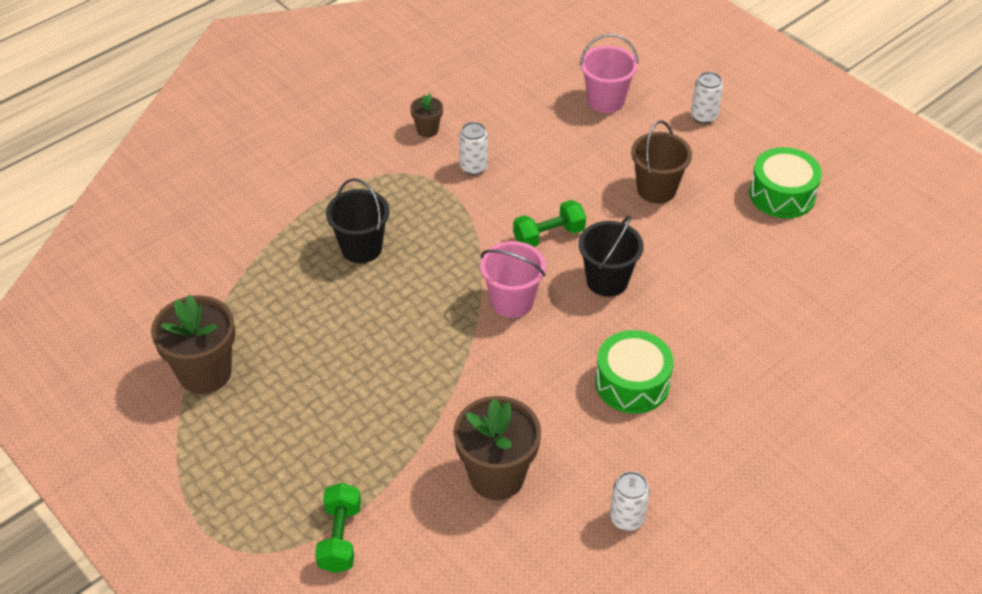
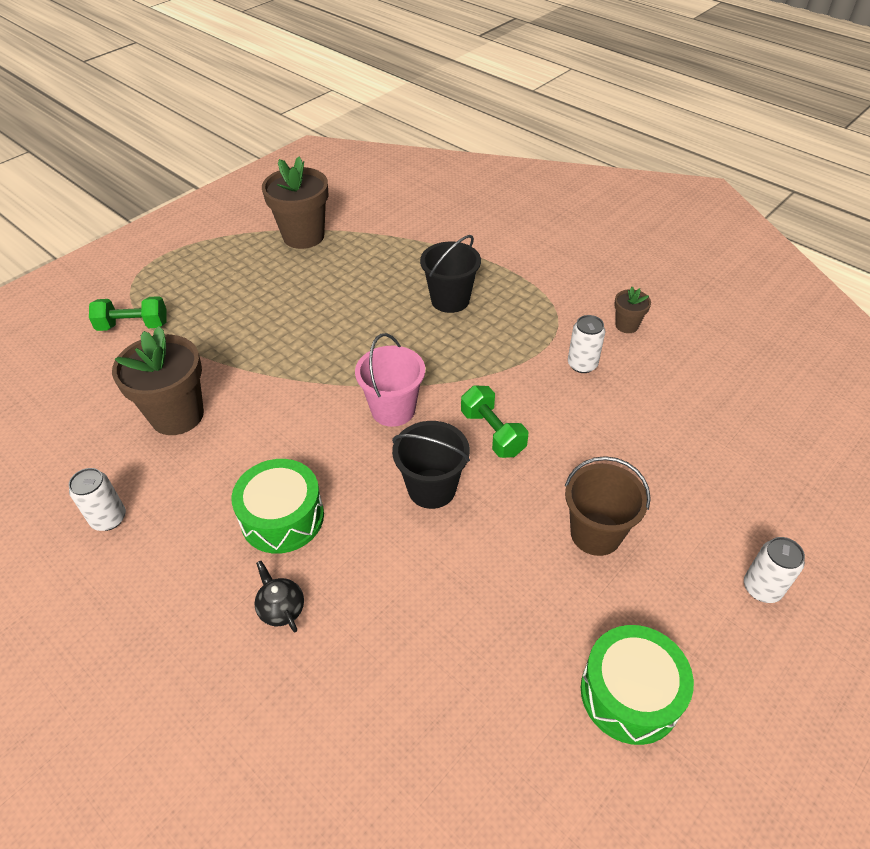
camera: 85 degrees right, 0 degrees up
(605, 101) = (743, 474): pink bucket -> none
(722, 381) = (281, 608): none -> black teapot

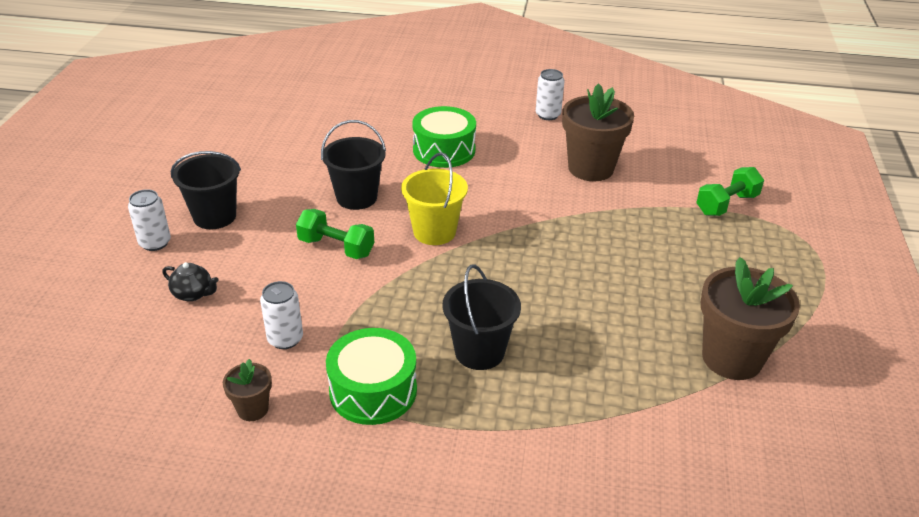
camera: 145 degrees right, 10 degrees down
(281, 608) = (398, 120): black teapot -> black teapot (193, 294)
(393, 410) = (434, 232): pink bucket -> yellow bucket
(595, 533) = (215, 216): brown bucket -> black bucket
(630, 693) = (165, 157): green drum -> green drum (373, 390)
(762, 588) = (76, 230): white can -> white can (155, 243)

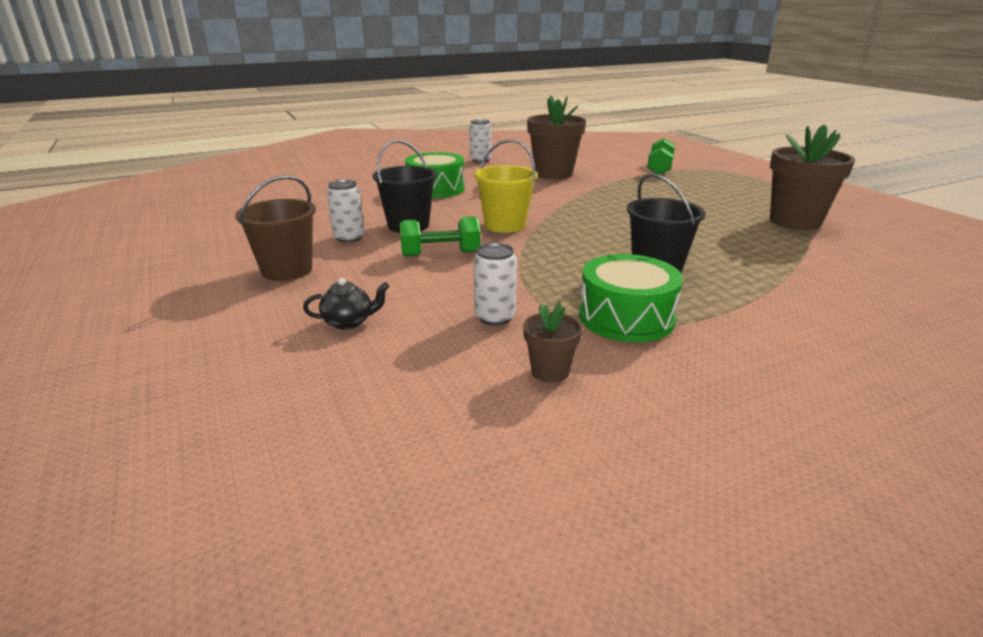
camera: 35 degrees left, 10 degrees down
(155, 243) = (245, 304): white can -> white can (349, 237)
(215, 216) = (287, 270): black bucket -> brown bucket

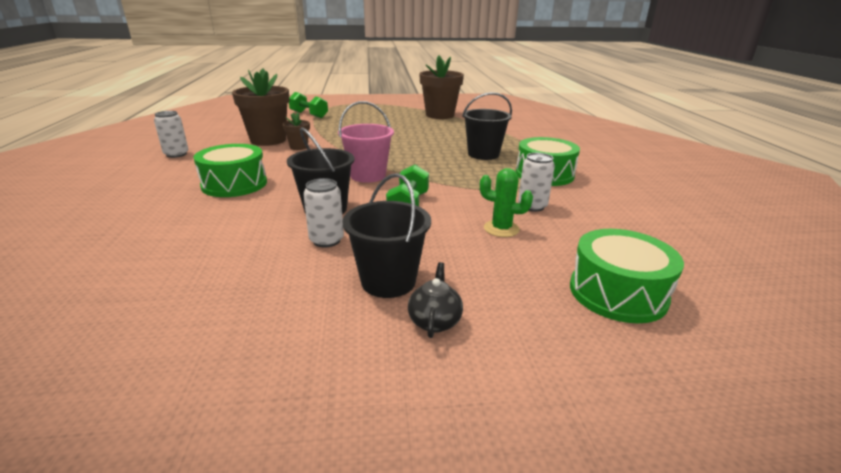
camera: 70 degrees left, 0 degrees up
(287, 270) = (388, 281): brown bucket -> black bucket
(287, 382) = (617, 293): none -> green drum
(349, 322) = (522, 258): black teapot -> black teapot (434, 321)
(415, 304) = (501, 229): none -> green cactus
(505, 225) = (368, 175): yellow bucket -> pink bucket
(550, 371) = (605, 204): brown flower pot -> brown flower pot (299, 147)

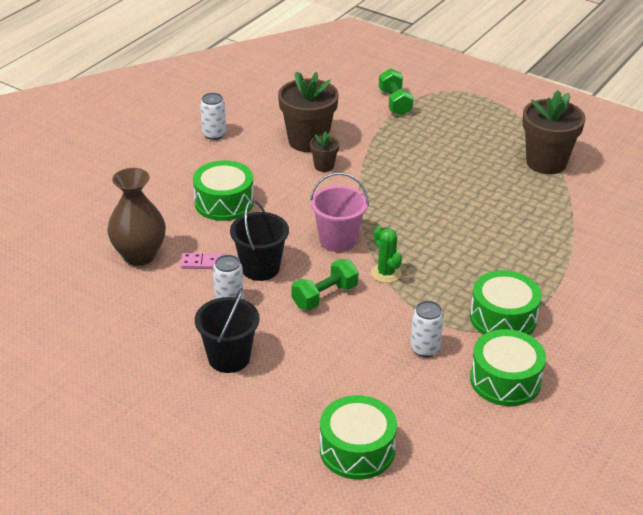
camera: 40 degrees right, 10 degrees up
(176, 243) = (139, 255): none -> brown vase
(260, 225) = (202, 263): none -> pink domino
(434, 321) = (222, 400): black teapot -> none
(483, 154) = (488, 259): black bucket -> none
(501, 229) = (362, 357): green cactus -> green cactus (386, 273)
(609, 201) = (505, 380): none -> green drum

